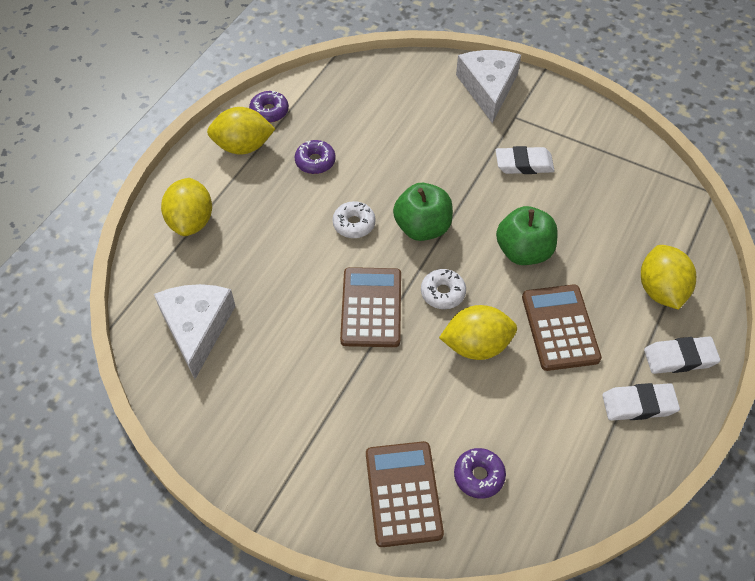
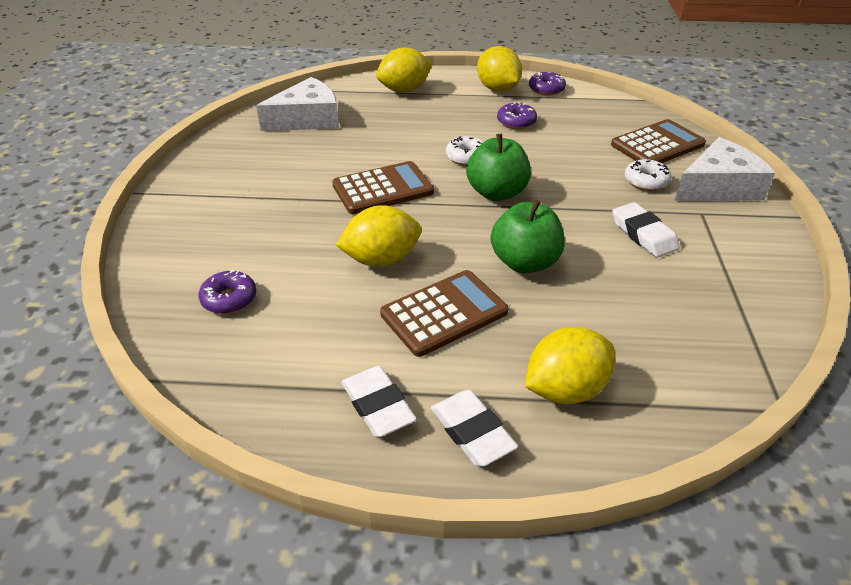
camera: 65 degrees right, 15 degrees down
(403, 493) = (193, 257): brown calculator -> brown calculator (657, 145)
(442, 293) = (429, 224): white donut -> white donut (646, 181)
(476, 345) = (381, 260): yellow lemon -> yellow lemon turned 75 degrees counterclockwise

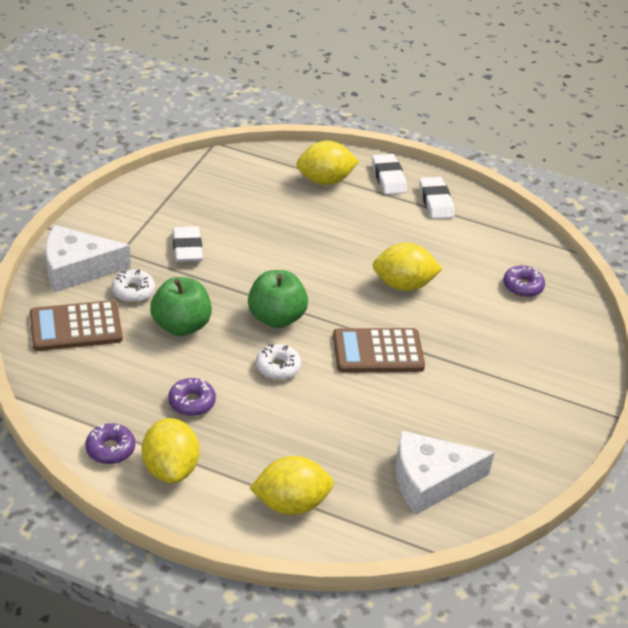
camera: 165 degrees left, 0 degrees up
(444, 313) = (374, 237): brown calculator -> none
(525, 262) = (296, 253): green apple -> green apple (181, 326)

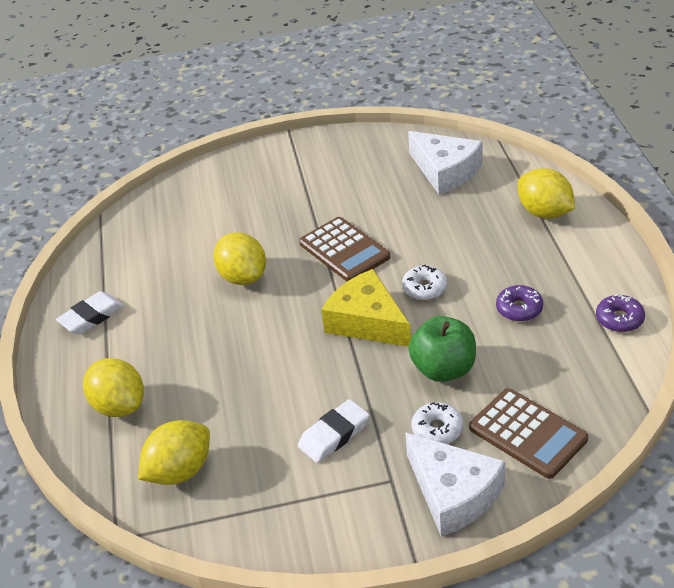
camera: 115 degrees left, 0 degrees up
(170, 468) = (593, 279): yellow lemon -> yellow lemon (180, 471)
(276, 318) = (367, 321): green apple -> yellow cheese
(388, 178) = (75, 365): white eraser -> none
(522, 286) = (179, 219): purple donut -> none

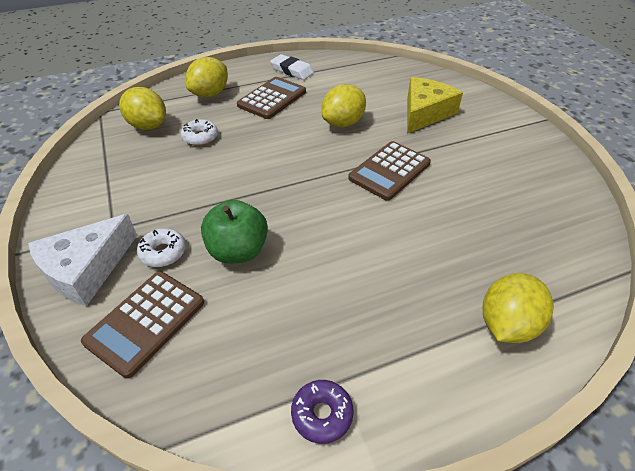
camera: 75 degrees right, 5 degrees up
(160, 339) = (272, 98): none -> brown calculator
(334, 435) = (168, 191): white eraser -> none
(367, 321) = (298, 195): yellow cheese -> yellow cheese (425, 113)
(424, 288) = (348, 228): white donut -> white donut (200, 137)
(445, 171) = (541, 228): white cheese -> none
(519, 309) = (328, 306): purple donut -> none

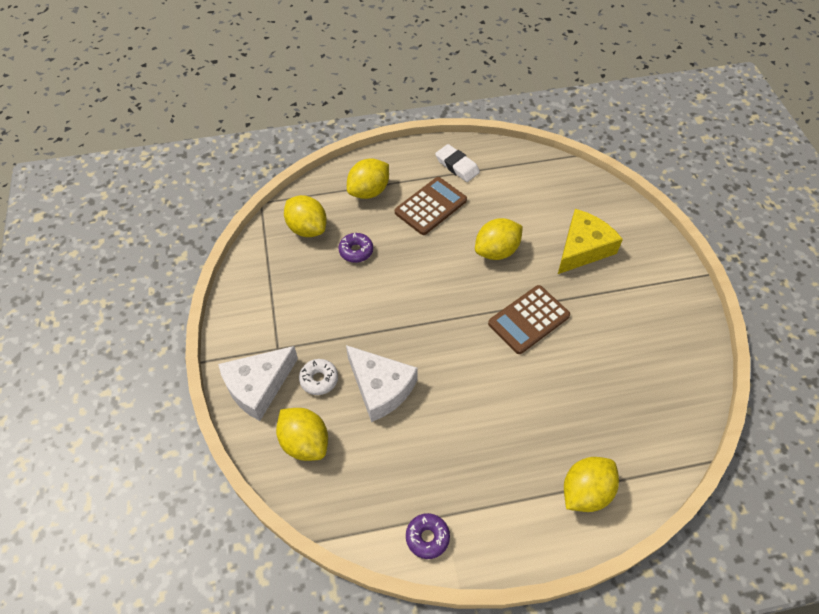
camera: 10 degrees right, 10 degrees up
(146, 322) = (305, 442): brown calculator -> yellow lemon
(200, 137) = (356, 251): white donut -> purple donut
(238, 251) = (380, 388): green apple -> white cheese

